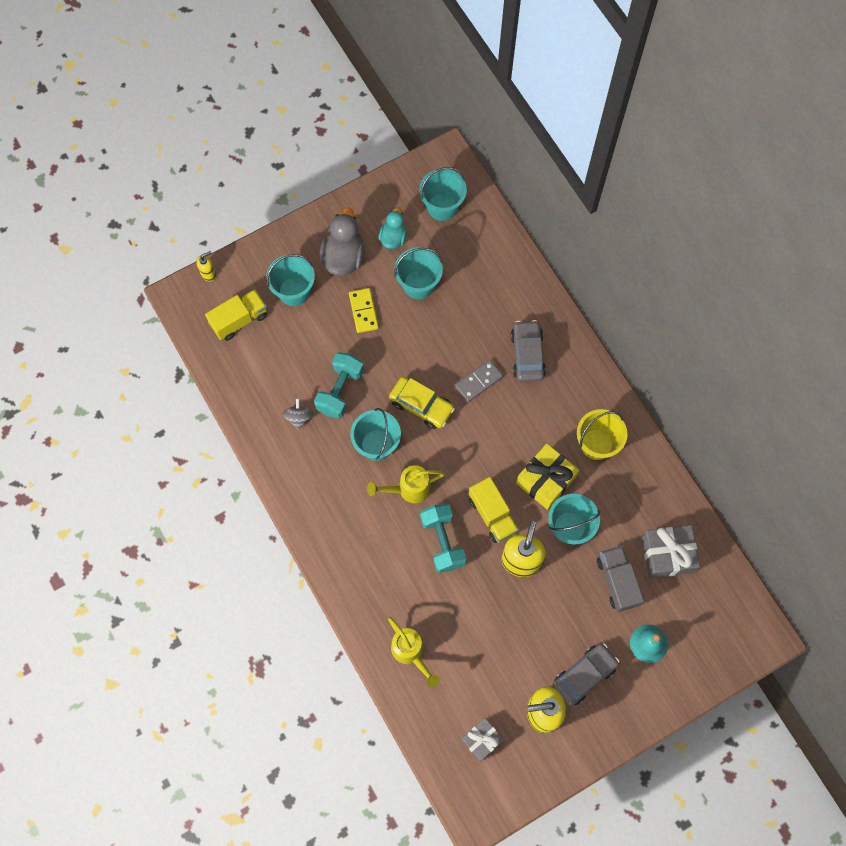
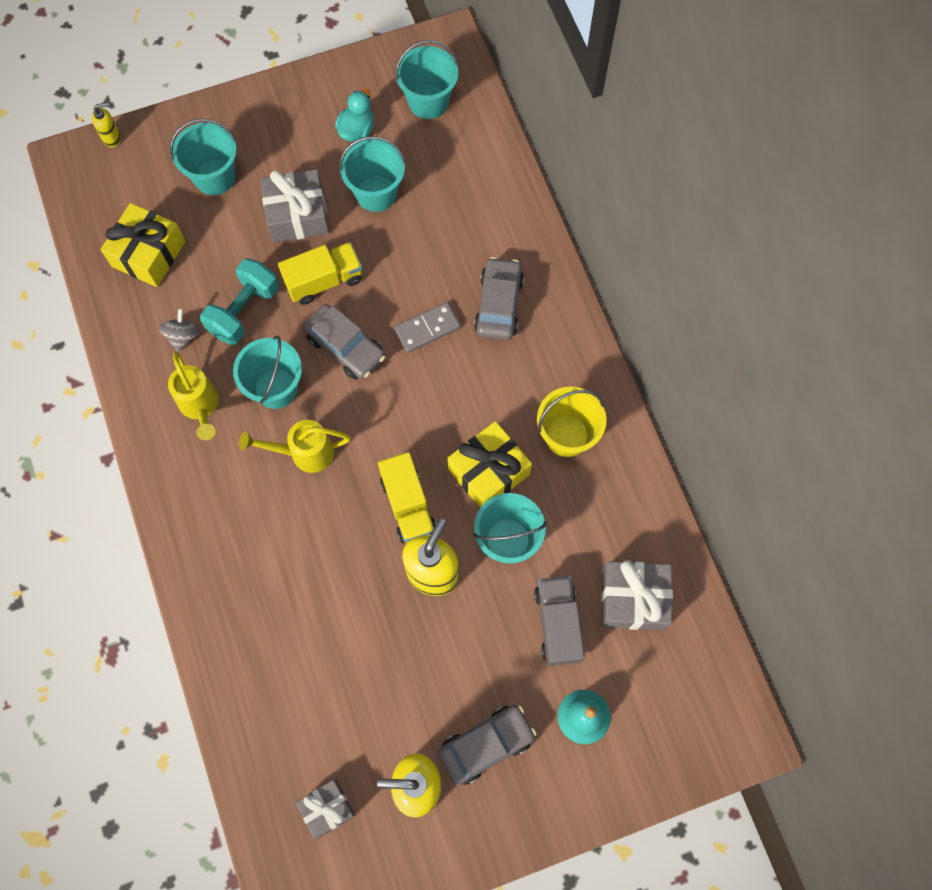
camera: 10 degrees right, 0 degrees up
(239, 320) = (137, 201): yellow truck -> yellow truck (324, 281)
(258, 359) = (149, 254): none -> yellow gift
(343, 257) = (287, 144): grey duck -> none
(363, 311) = (297, 215): yellow domino -> grey gift
(411, 653) = (258, 672): yellow watering can -> yellow watering can (201, 407)
(421, 406) = (345, 347): yellow car -> grey car
(442, 541) = (334, 529): turquoise dumbbell -> none

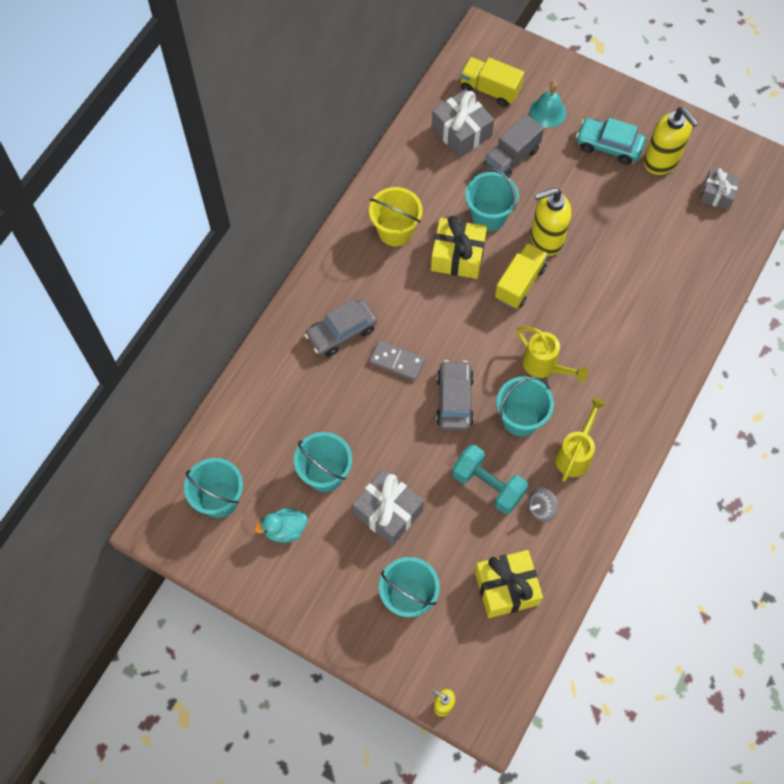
camera: 130 degrees left, 5 degrees down
(244, 310) = (488, 485): turquoise dumbbell -> turquoise dumbbell turned 45 degrees clockwise
(324, 281) = (420, 452): yellow truck -> yellow truck (490, 89)
(486, 745) = (608, 145): grey car -> turquoise car

